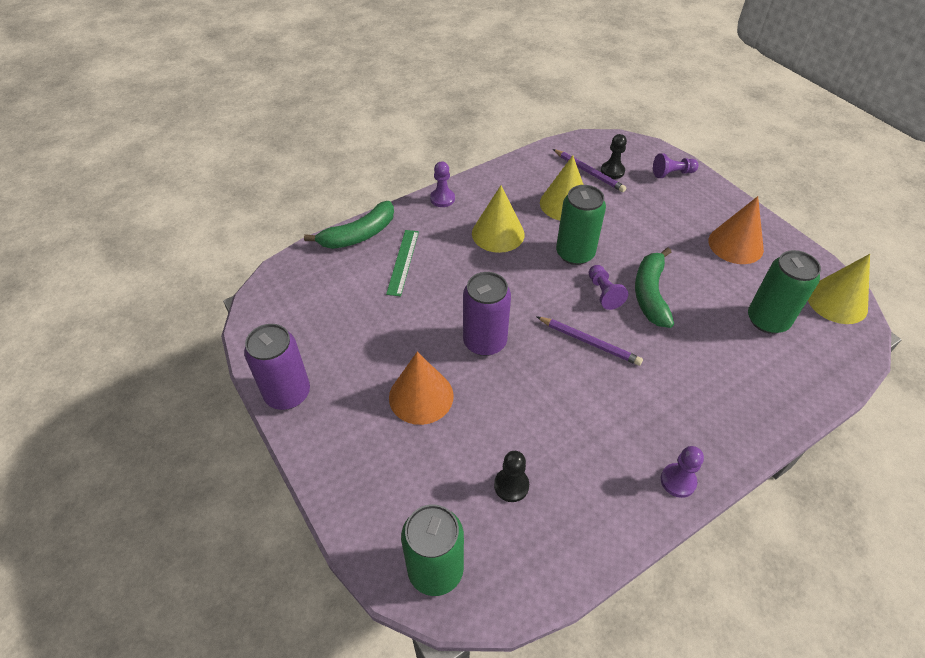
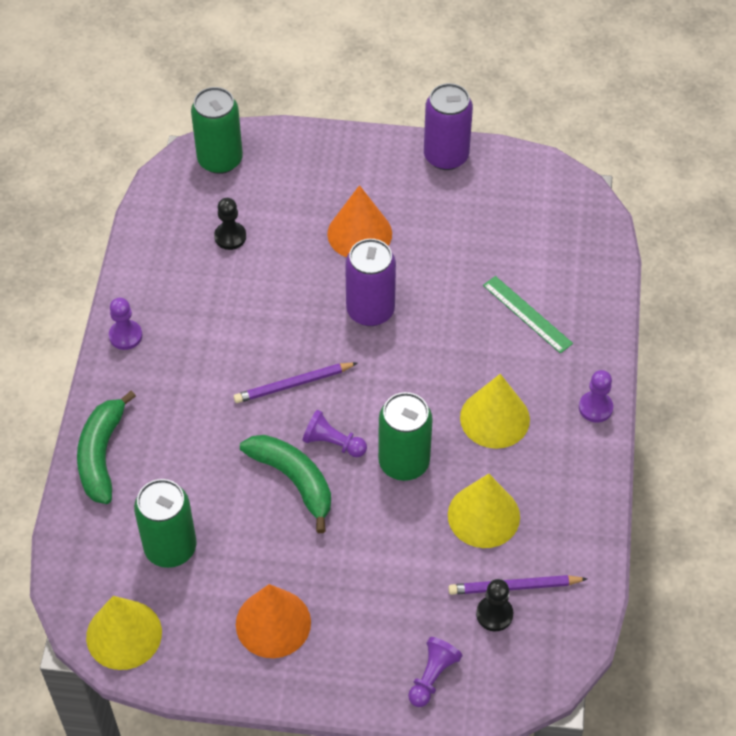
camera: 130 degrees right, 5 degrees up
(359, 235) = (600, 302): green banana -> green banana (101, 455)

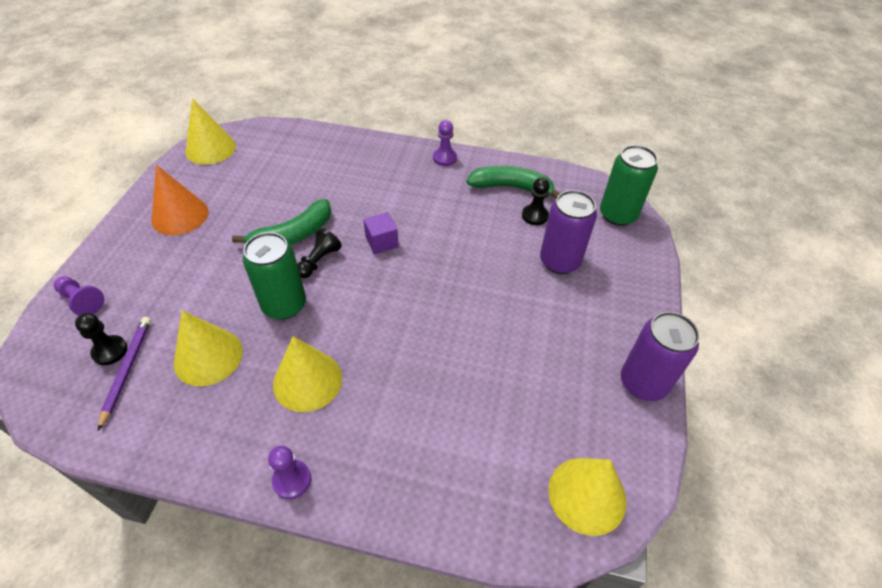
camera: 95 degrees right, 5 degrees down
(101, 455) = (348, 144): green banana -> green banana (511, 187)
(170, 547) = (264, 171): green can -> none
(293, 384) = (382, 242): purple pencil -> purple cube
(333, 443) = (319, 261): purple pawn -> black pawn
(359, 233) = (538, 299): orange cone -> none
(370, 310) = (449, 298): purple can -> purple can (559, 261)
(527, 314) = (426, 430): green ruler -> none
(560, 201) = (587, 495): none -> yellow cone

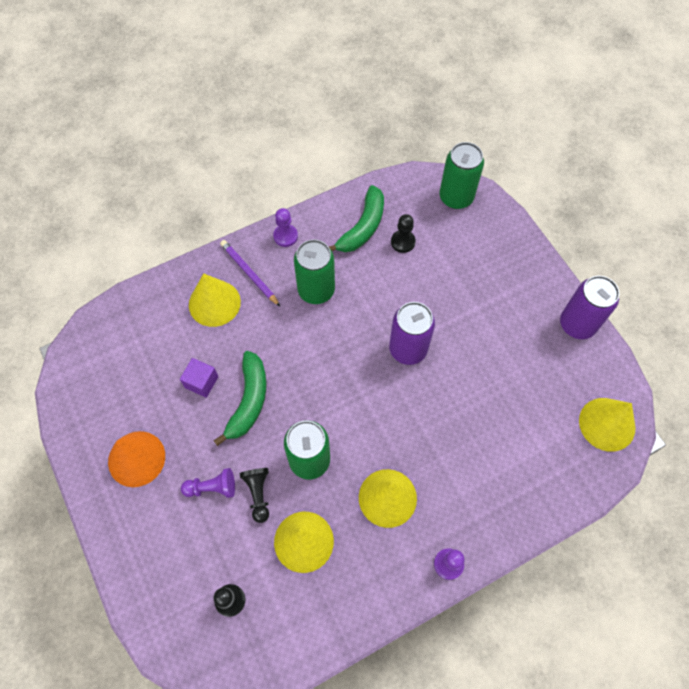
camera: 40 degrees left, 15 degrees up
(82, 301) = (156, 588): purple pawn -> purple pawn (212, 487)
(127, 370) = (260, 600): purple pencil -> purple pencil (249, 273)
(210, 149) = (77, 377): yellow cone -> yellow cone (214, 303)
(319, 261) = (293, 406): black pawn -> black pawn (258, 494)
(382, 242) = (320, 352): purple cube -> purple cube (201, 382)
(427, 202) = (316, 290): none -> green can
(511, 187) = (362, 227): green banana -> green banana turned 150 degrees clockwise
(559, 261) = (454, 270): purple can -> purple can (408, 349)

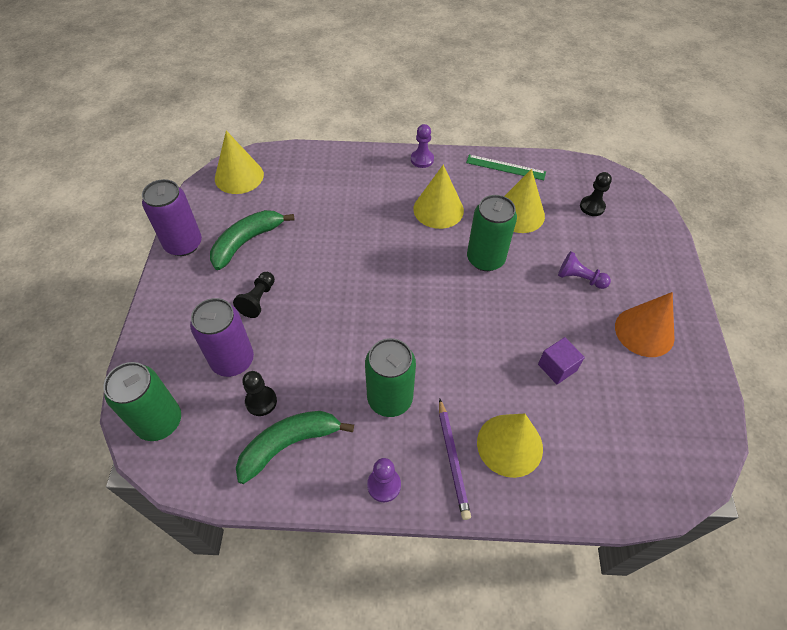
camera: 150 degrees left, 10 degrees down
(249, 401) = (516, 328): green banana -> green banana (246, 242)
(258, 494) = (541, 257): black pawn -> black pawn (258, 300)
(350, 609) = (505, 167): none -> green ruler
(408, 349) = (342, 298): purple can -> purple can (232, 360)

